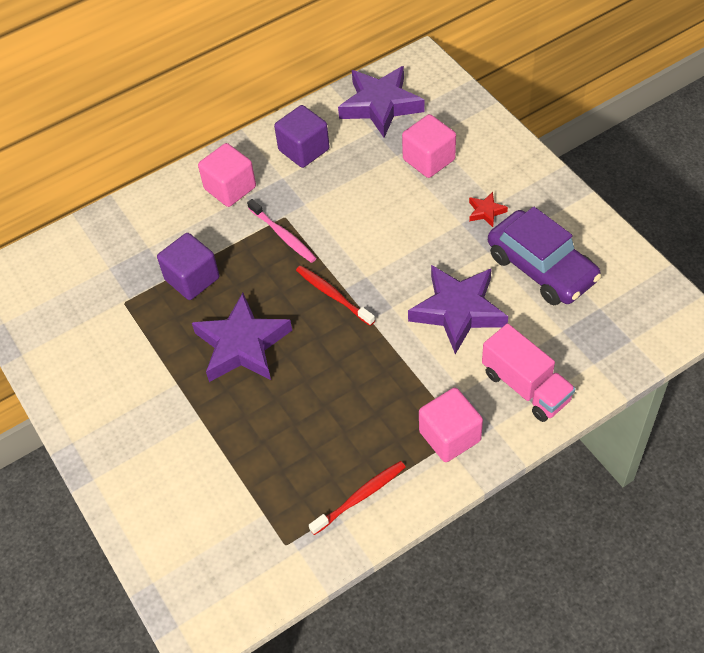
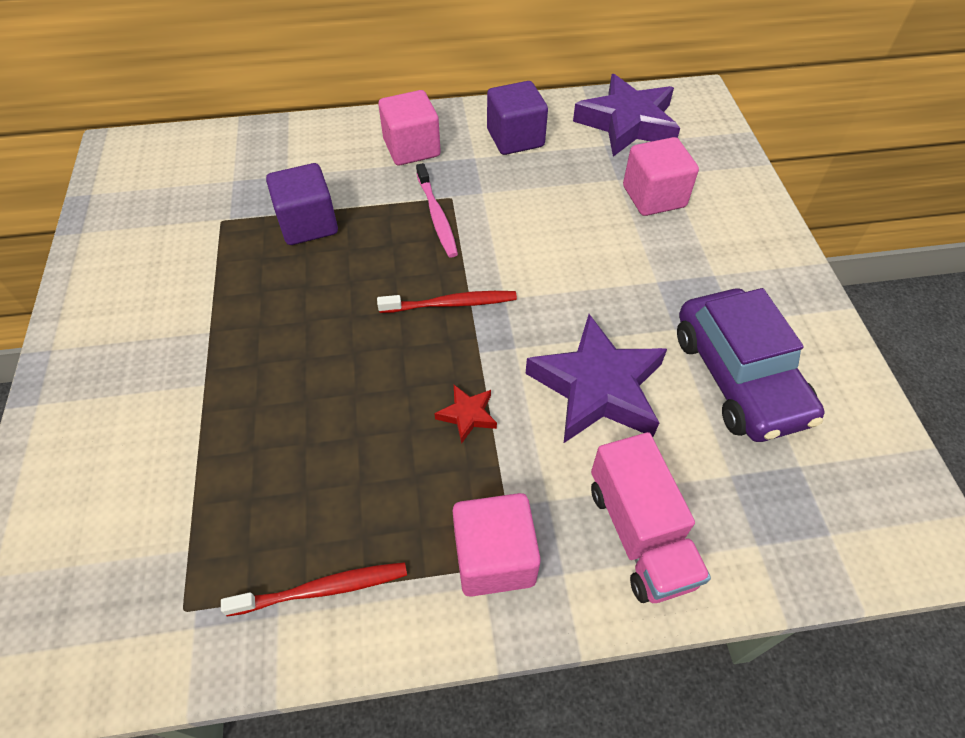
camera: 20 degrees right, 0 degrees up
(242, 345) = (311, 319): purple star -> none
(332, 295) = (452, 304): red toothbrush -> red toothbrush turned 105 degrees clockwise
(486, 212) = (696, 280): red star -> red star (467, 415)

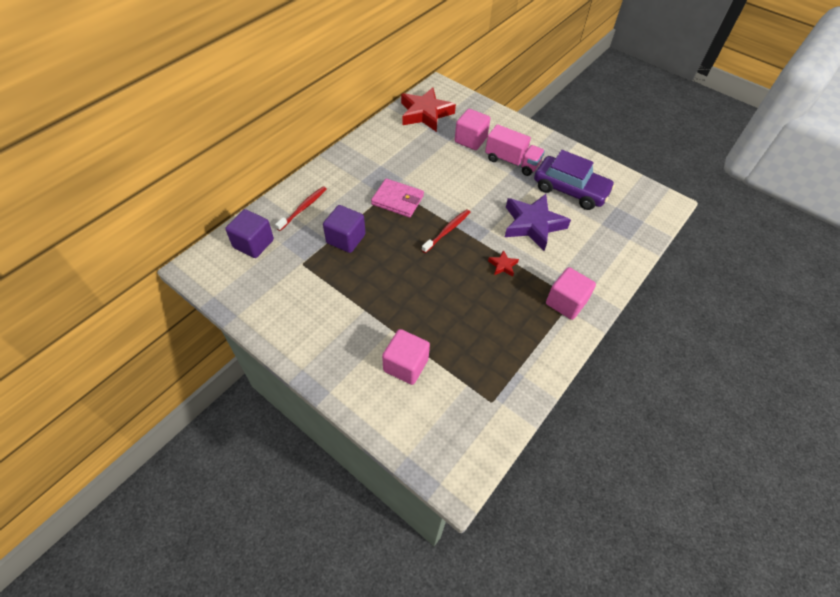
camera: 45 degrees left, 0 degrees up
(323, 589) = (527, 356): red toothbrush -> red toothbrush (303, 208)
(412, 148) = (347, 177): pink cube -> pink cube (406, 365)
(437, 216) = (397, 200): pink toothbrush -> pink wallet
(515, 138) = (387, 146): purple cube -> purple cube (253, 244)
(627, 123) = (425, 114): purple star -> red star
(639, 533) = (597, 261): pink truck -> pink truck (512, 161)

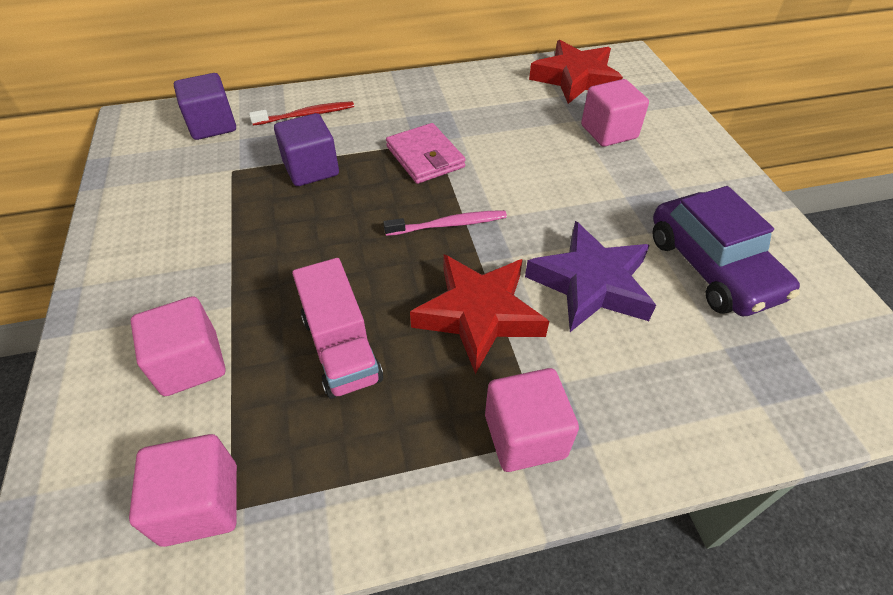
camera: 40 degrees right, 5 degrees down
(447, 230) = (449, 224): red toothbrush -> pink toothbrush
(478, 409) = (200, 504): none -> pink cube
(503, 265) = (478, 315): red star -> red star, size x2.31
(512, 161) = (646, 184): pink truck -> pink truck (341, 348)

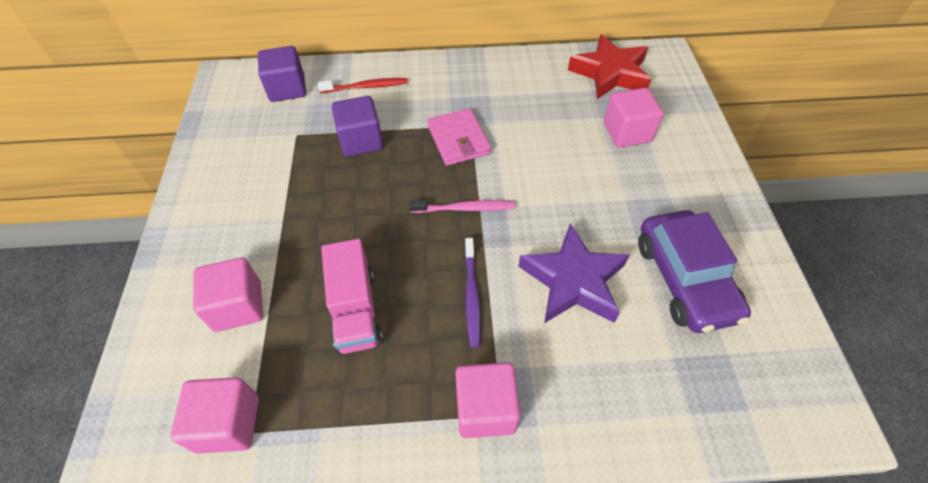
camera: 10 degrees right, 5 degrees up
(478, 315) = (472, 296): red star -> purple toothbrush

